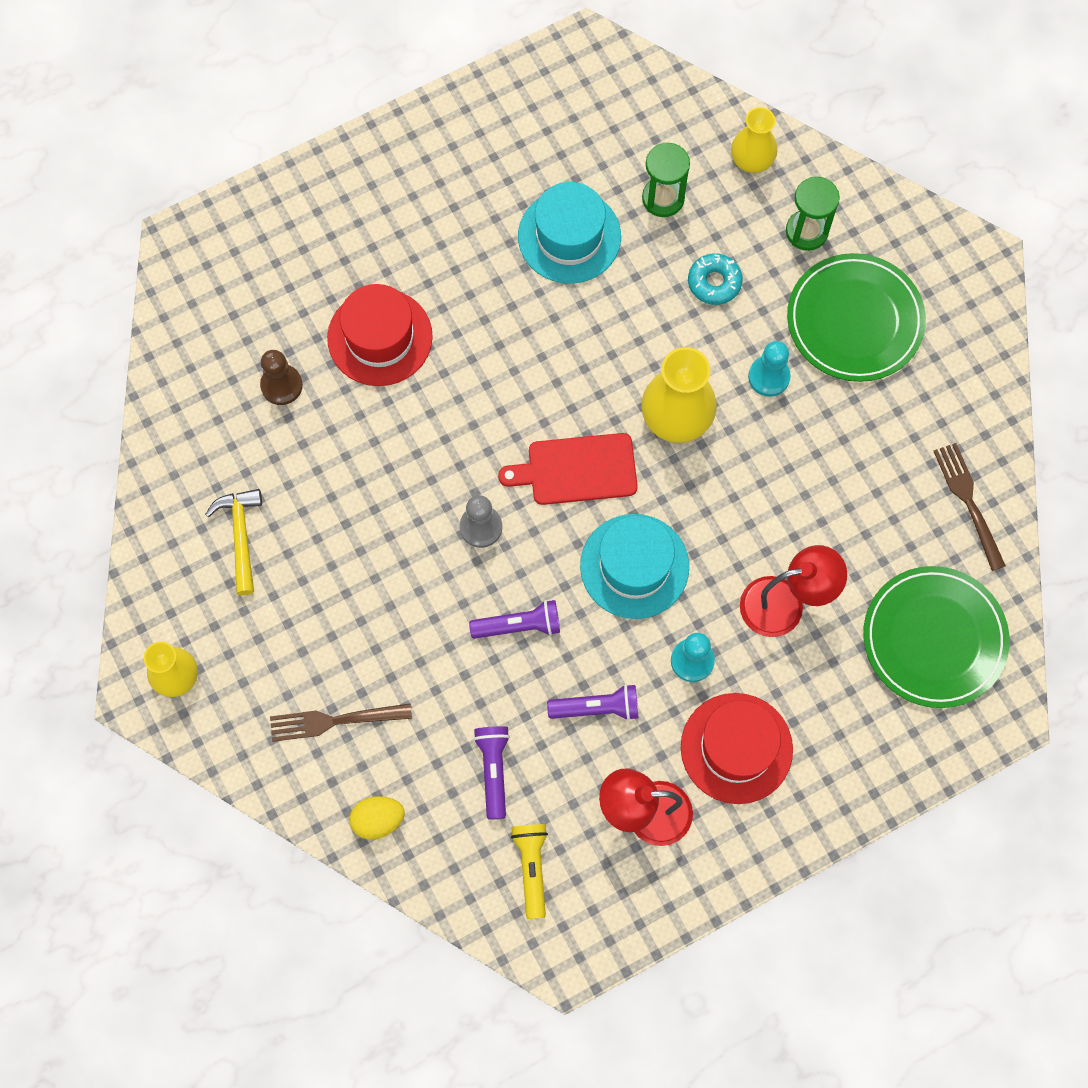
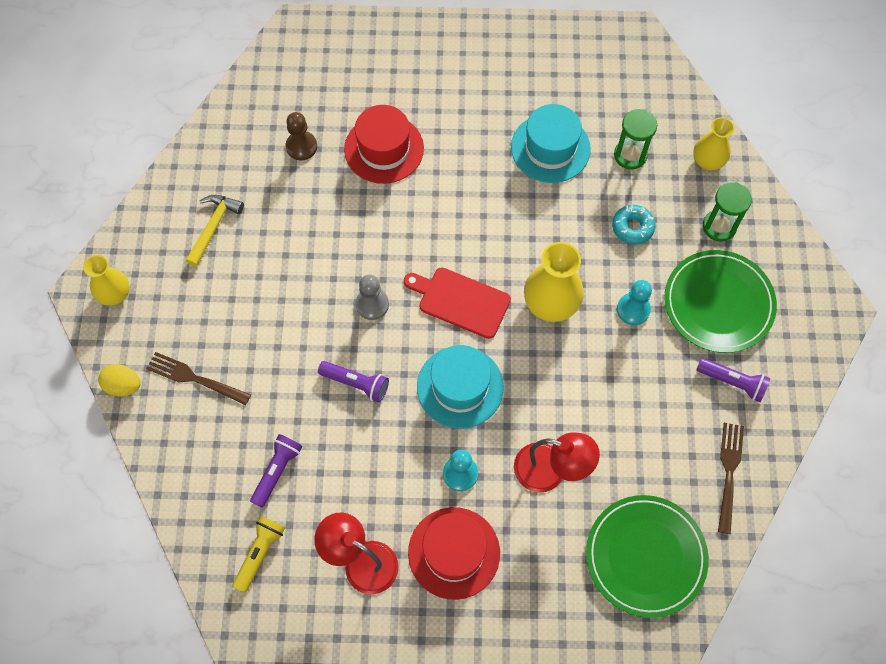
camera: 30 degrees right, 5 degrees down
(378, 820) = (179, 460): yellow egg -> yellow egg (123, 385)
(597, 708) = (373, 469): purple flashlight -> purple flashlight (732, 382)

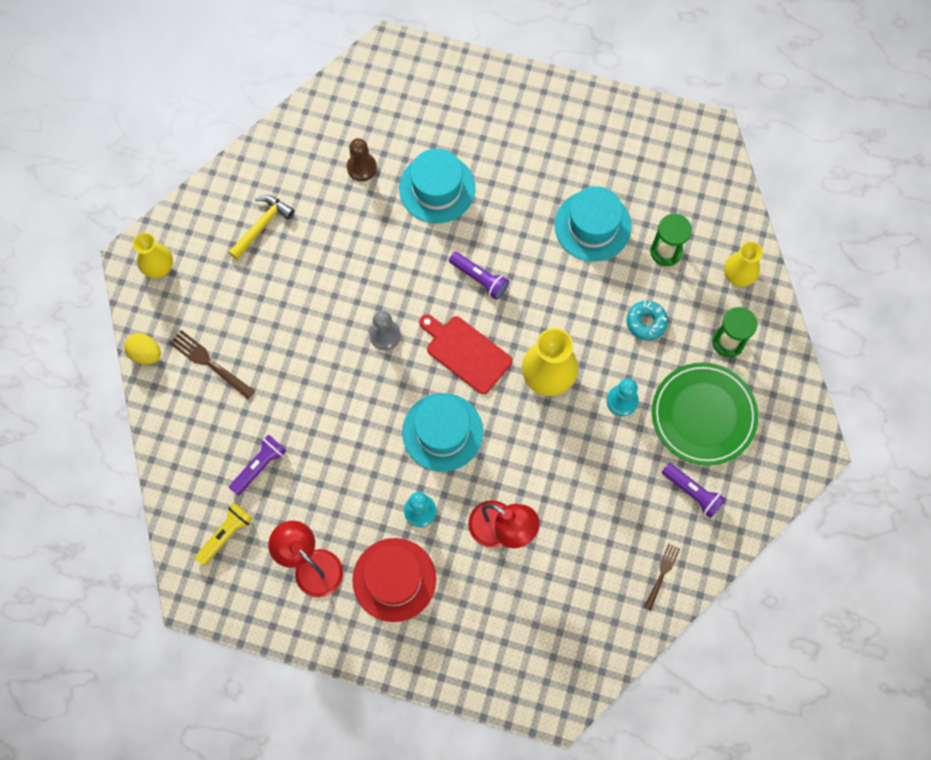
camera: 15 degrees right, 5 degrees up
(356, 383) = (350, 405): purple flashlight -> purple flashlight (479, 279)
(384, 149) = (437, 188): red hat -> turquoise hat
(645, 556) = (562, 628): green plate -> none
(729, 473) = (662, 575): brown fork -> brown fork, size x0.66

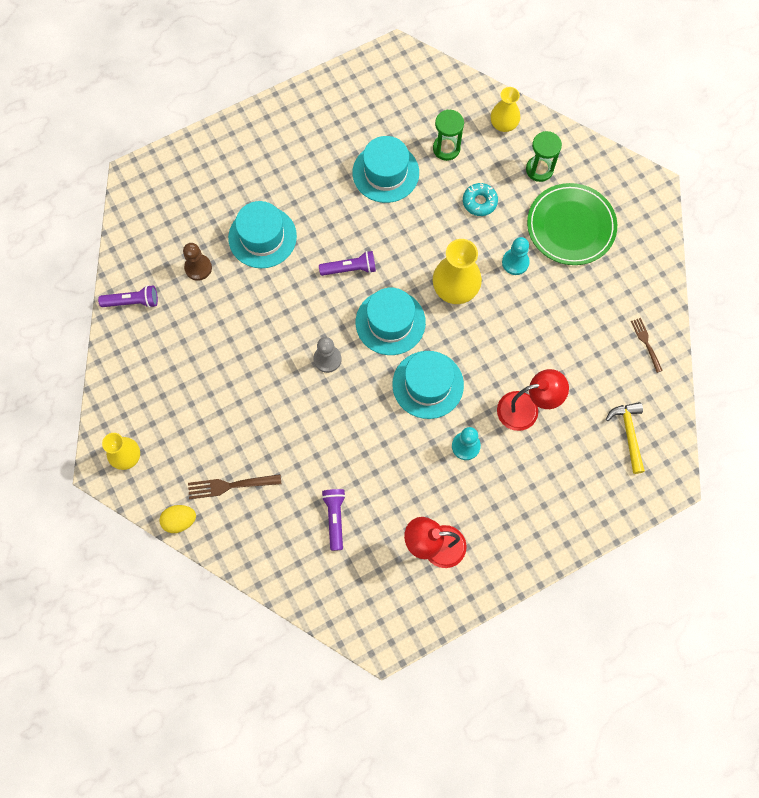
camera: 45 degrees left, 0 degrees up
(226, 535) = (360, 583): yellow flashlight -> none
(262, 225) = (170, 365): yellow hammer -> yellow hammer (628, 433)
(394, 579) = (495, 503): red hat -> none
(466, 353) = (390, 322): red cutting board -> turquoise hat
(692, 492) = (612, 278): purple flashlight -> purple flashlight (132, 302)

